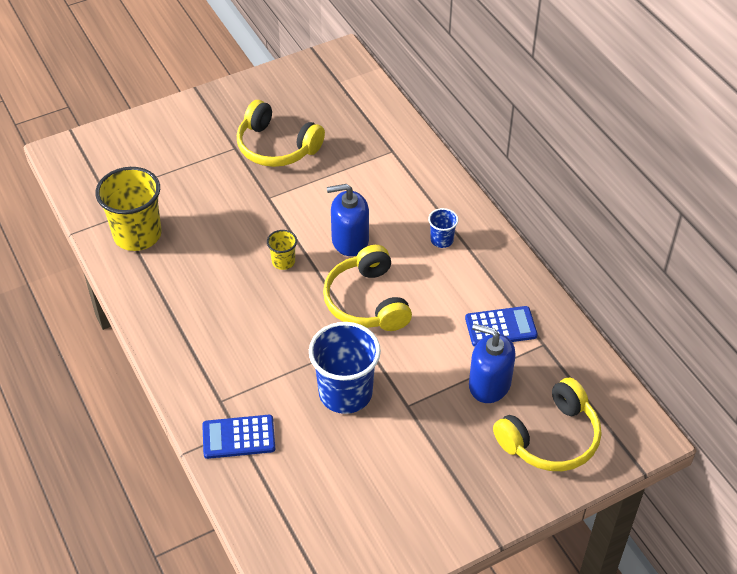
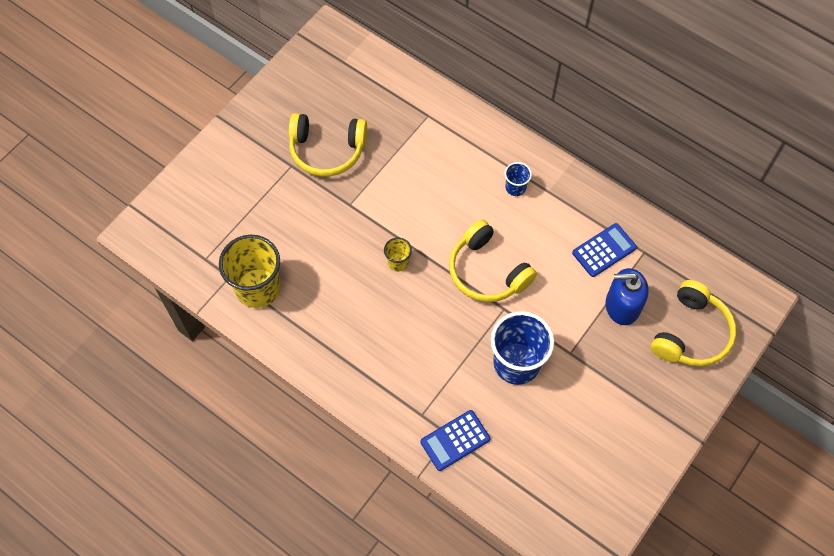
camera: 25 degrees left, 15 degrees up
(350, 240) = (441, 218): blue soap dispenser -> none

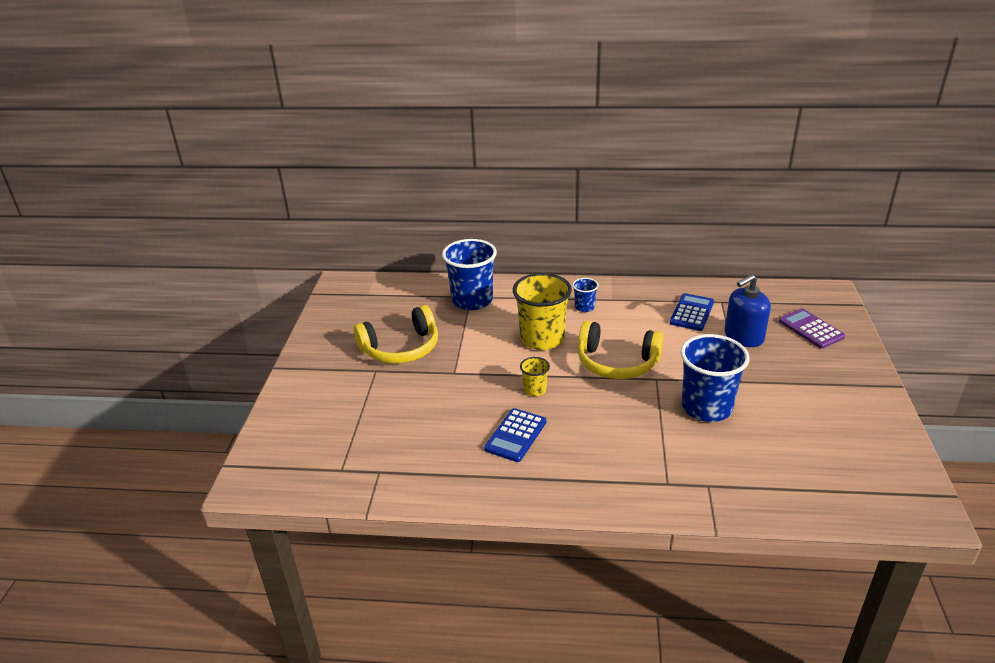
camera: 30 degrees left, 30 degrees down
(258, 288) = (416, 466): yellow cup -> yellow cup (542, 339)
(425, 122) = (472, 300): none -> blue cup
(455, 440) = (717, 486): blue calculator -> blue calculator (515, 435)
(691, 333) = (811, 329): yellow headphones -> purple calculator

